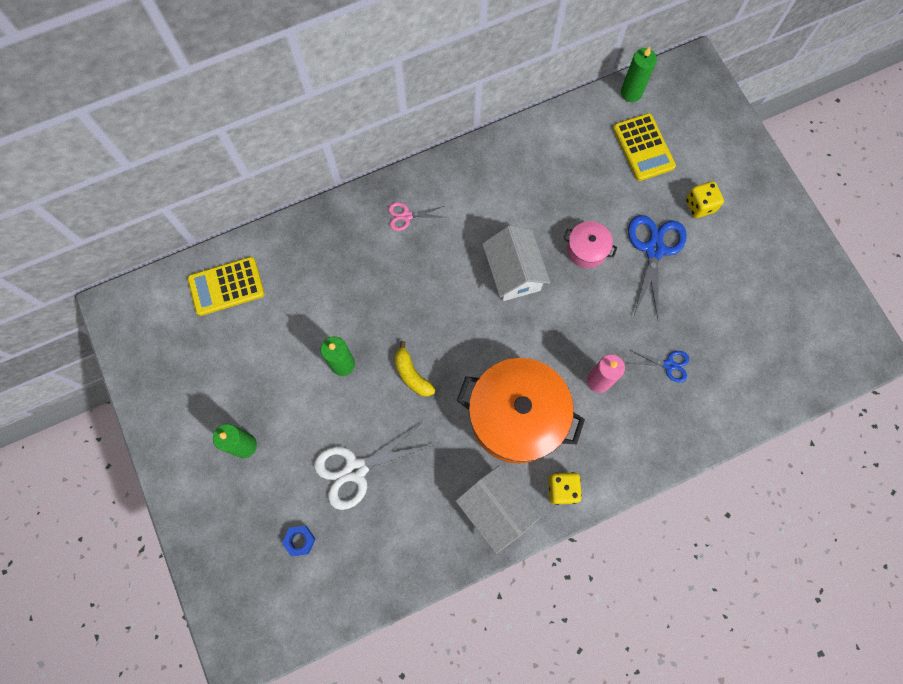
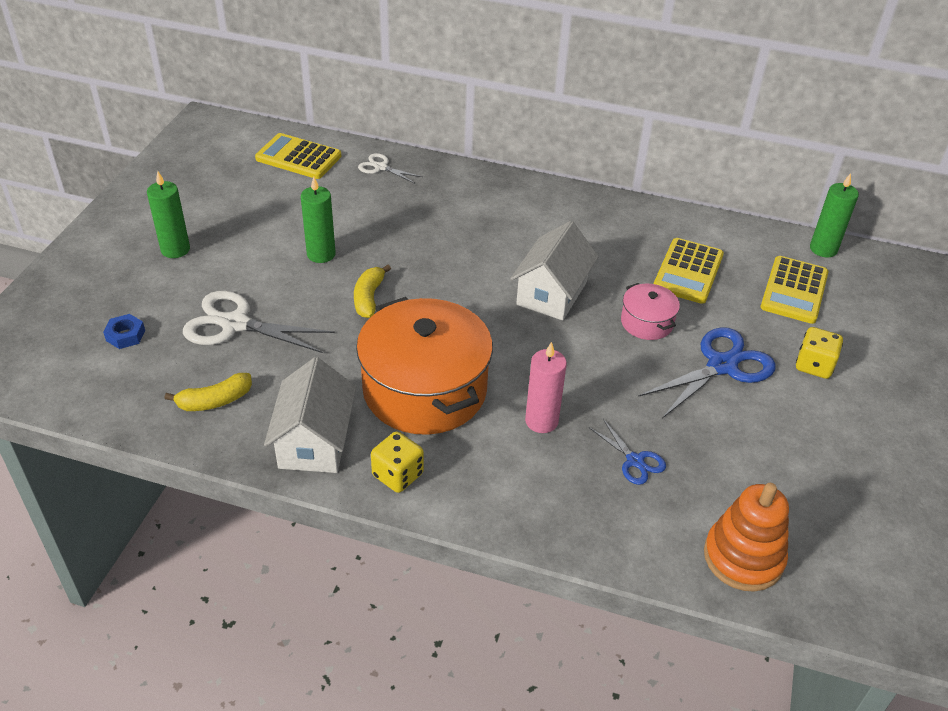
camera: 40 degrees right, 30 degrees down
(294, 247) = (380, 167): none -> white scissors
(406, 216) = (499, 203): pink scissors -> none
(410, 536) = (215, 401): none -> yellow banana
(573, 182) = (688, 271): none -> yellow calculator
(769, 382) = (743, 557): none -> orange stacking toy

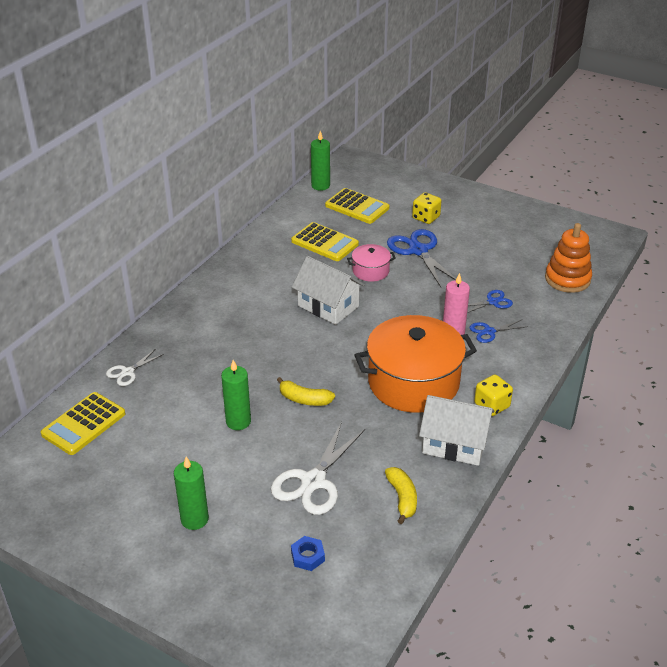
camera: 75 degrees left, 5 degrees down
(560, 461) = (489, 332): none -> blue scissors

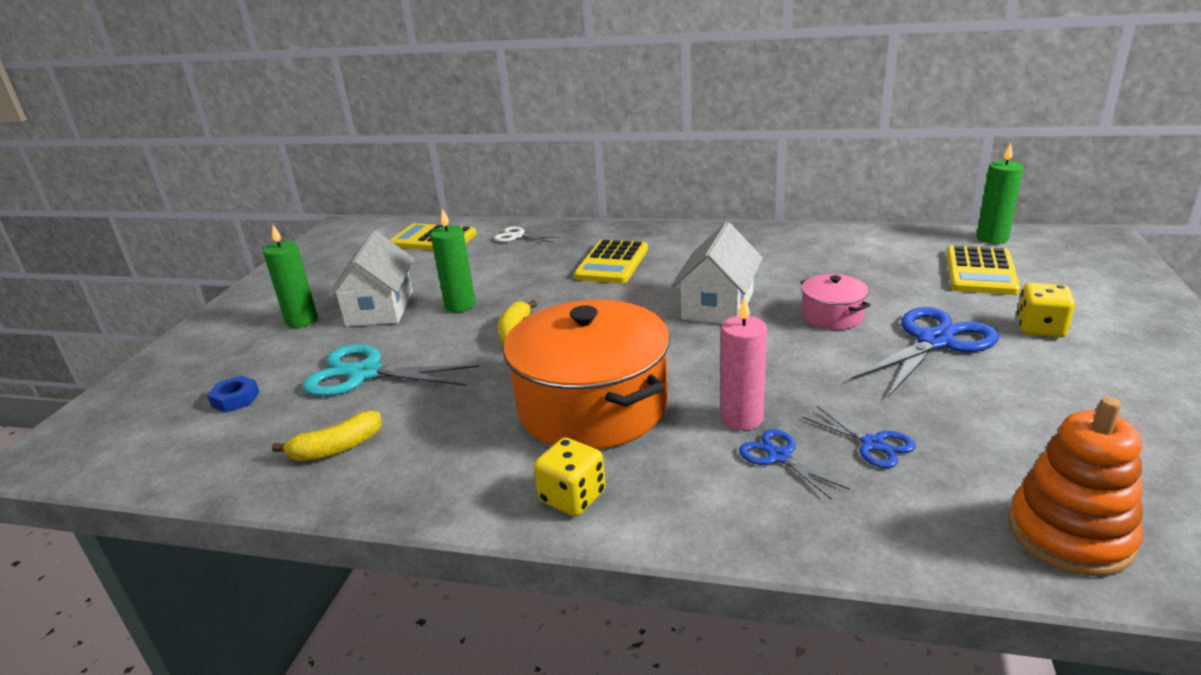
camera: 75 degrees right, 10 degrees down
(313, 482) = (364, 374): white scissors -> turquoise scissors
(324, 243) = (858, 271): yellow calculator -> yellow calculator (612, 263)
(454, 444) = (461, 474): white house -> white house (380, 308)

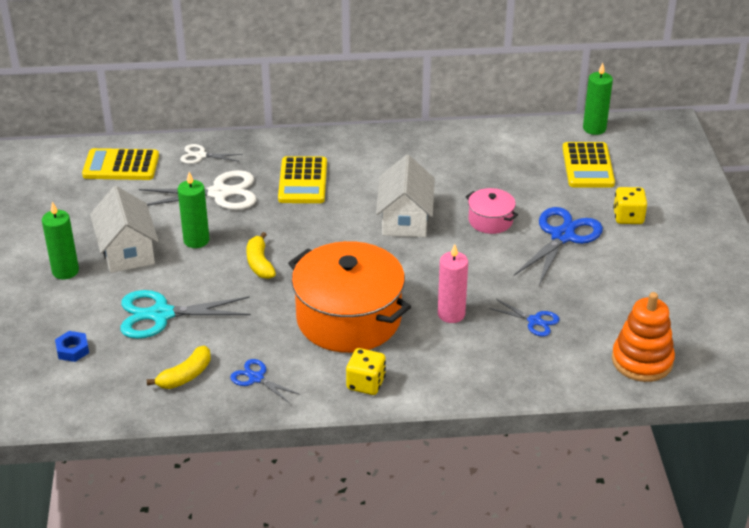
camera: 20 degrees left, 10 degrees up
(515, 267) = (219, 193): none -> white scissors
(778, 456) = (481, 338): blue scissors -> blue scissors (256, 378)

